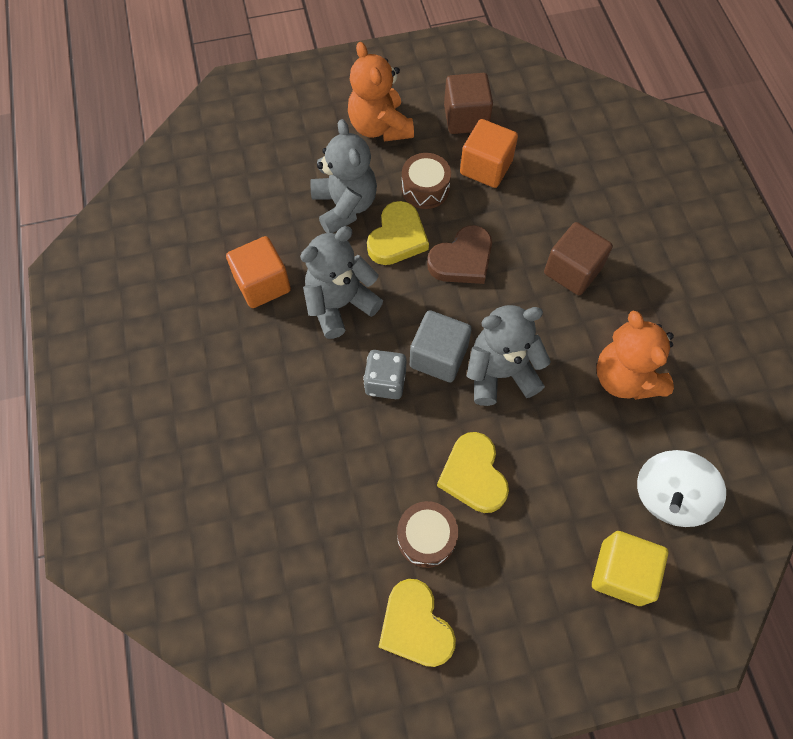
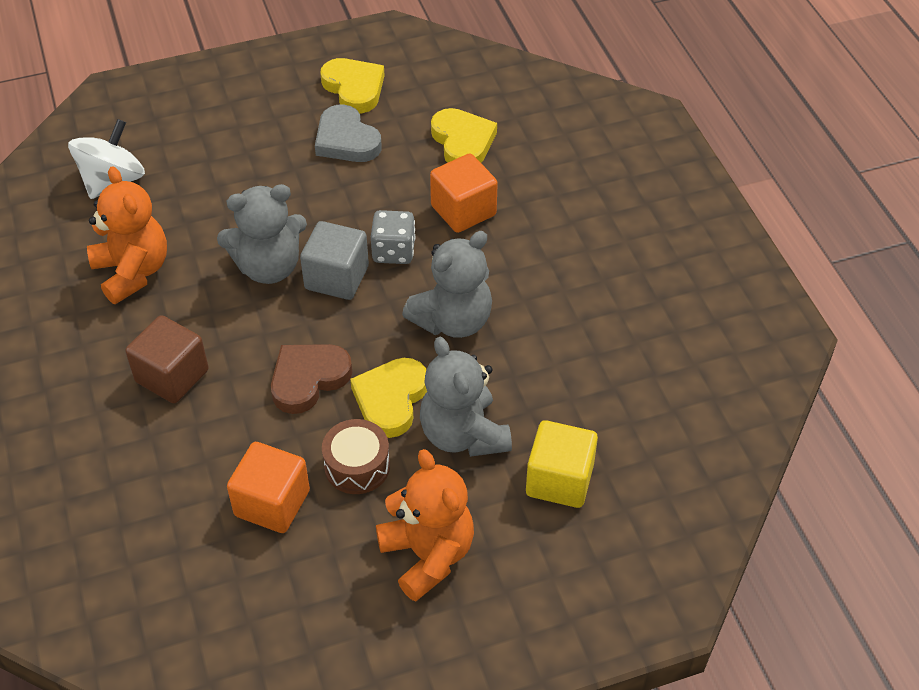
camera: 175 degrees right, 15 degrees down
(262, 284) = (548, 335): orange cube -> orange cube (463, 210)
(426, 537) = (346, 140): brown drum -> grey heart
(466, 118) = (298, 580): brown cube -> none
(473, 475) = (301, 184): yellow heart -> yellow heart (463, 142)
(621, 572) = (171, 129): yellow cube -> yellow cube (559, 480)

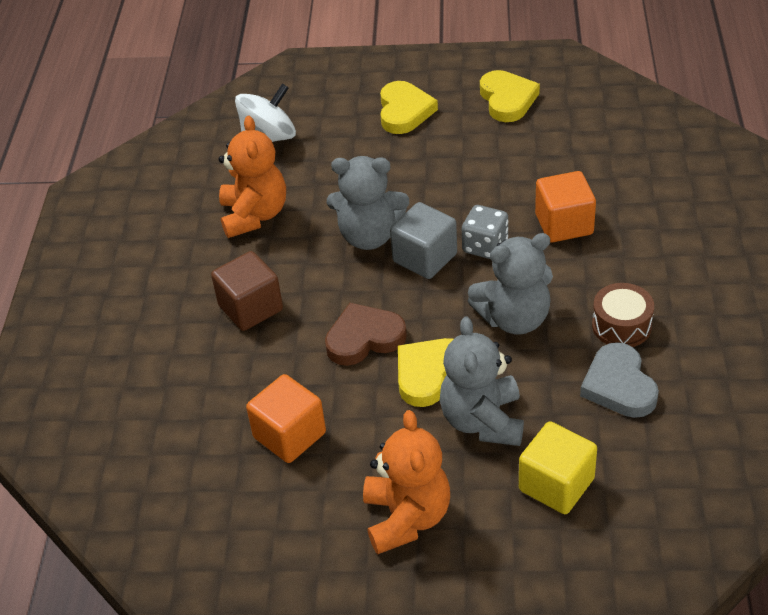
camera: 25 degrees right, 5 degrees down
(346, 140) = (482, 142): grey heart -> grey heart (619, 385)
(357, 466) = (376, 423): brown drum -> brown drum (621, 326)
(463, 142) = (588, 164): yellow heart -> yellow heart (404, 111)

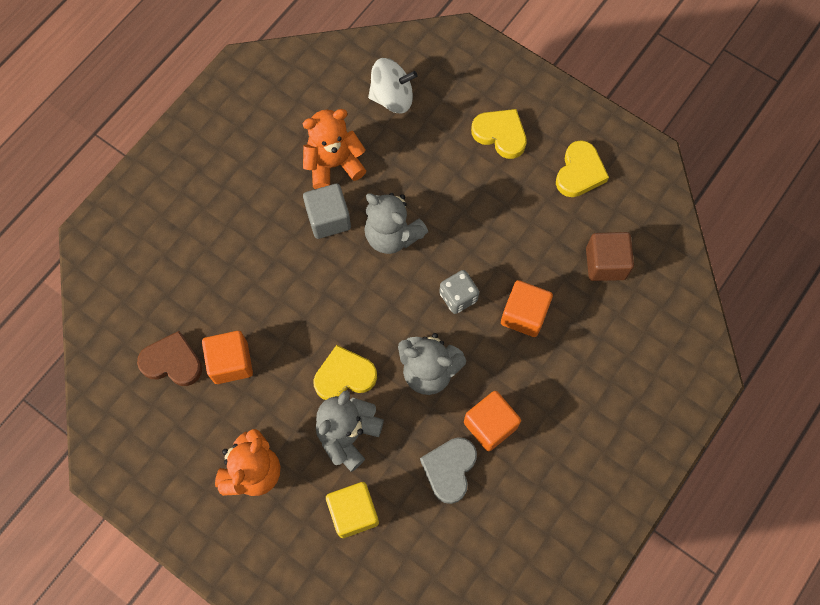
camera: 30 degrees right, 25 degrees up
(251, 308) = (277, 244): brown cube -> brown cube (605, 263)
(254, 215) = (334, 164): orange teddy bear -> orange teddy bear turned 135 degrees counterclockwise
(364, 338) = (326, 319): brown heart -> brown heart (172, 362)
(404, 111) = (500, 134): yellow heart -> yellow heart turned 90 degrees counterclockwise
(425, 258) = (412, 279): grey cube -> grey cube (328, 219)
(621, 326) = (490, 425): brown drum -> orange cube

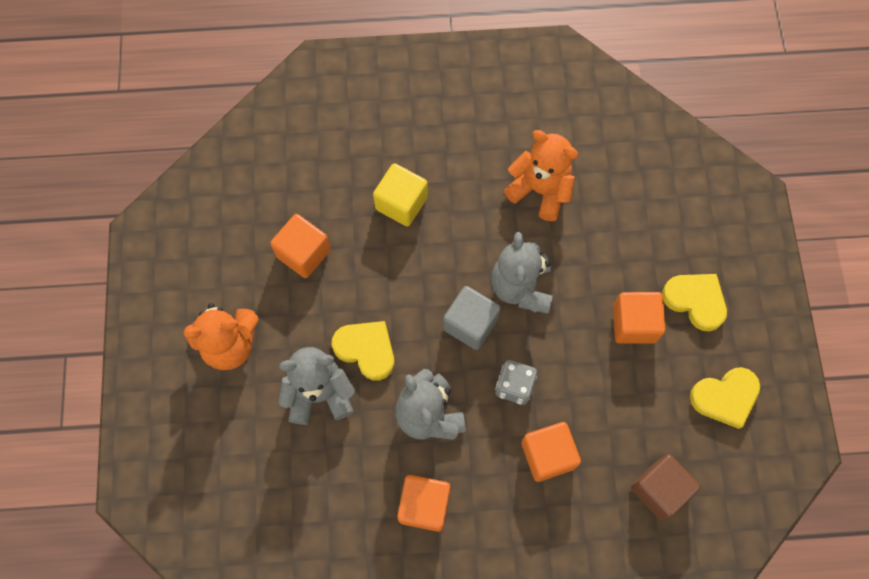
camera: 50 degrees right, 0 degrees up
(172, 362) = (267, 210): brown heart -> none
(328, 219) = (489, 226): grey cube -> grey cube (470, 324)
(353, 512) = (258, 452): yellow cube -> yellow cube (401, 203)
(392, 97) = (643, 186): white spinning top -> none
(449, 469) = (357, 502): grey heart -> none
(482, 185) = (634, 324): none -> orange cube
(500, 134) = (695, 301): yellow heart -> yellow heart turned 45 degrees counterclockwise

